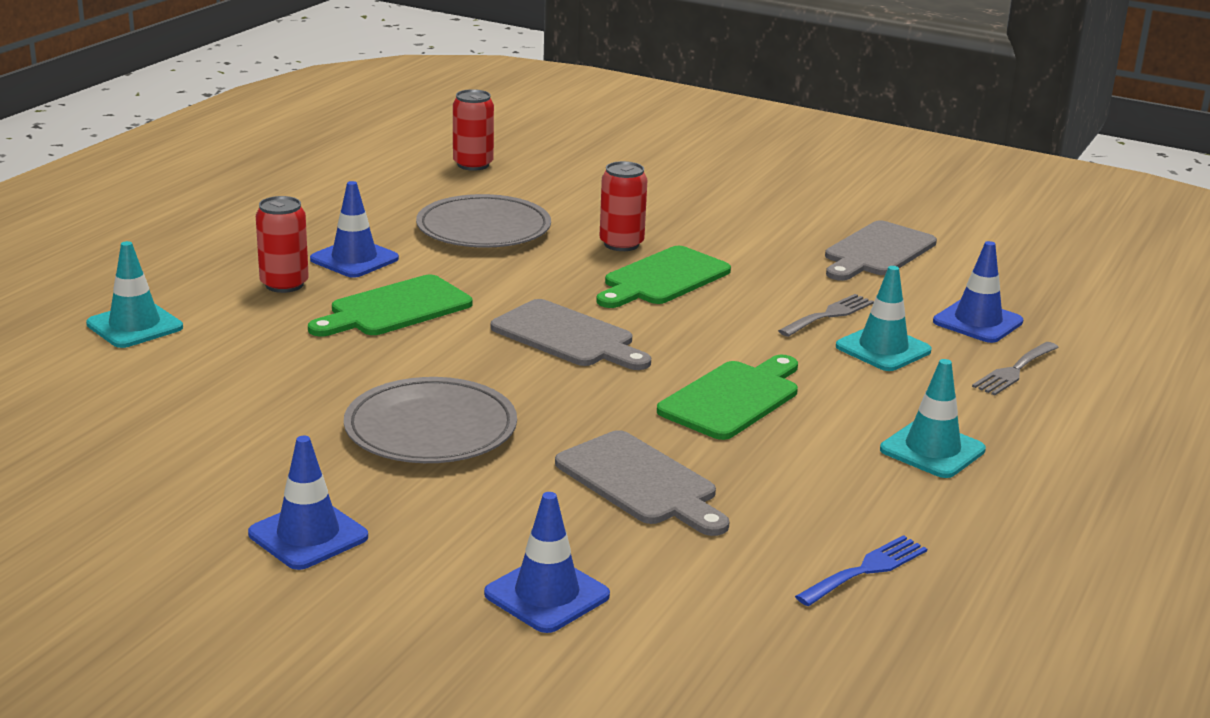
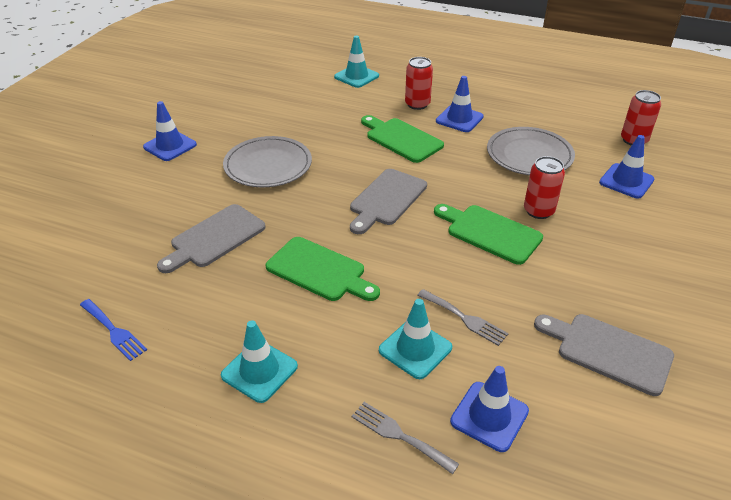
camera: 85 degrees right, 15 degrees up
(547, 595) = (111, 215): blue traffic cone -> blue traffic cone (626, 181)

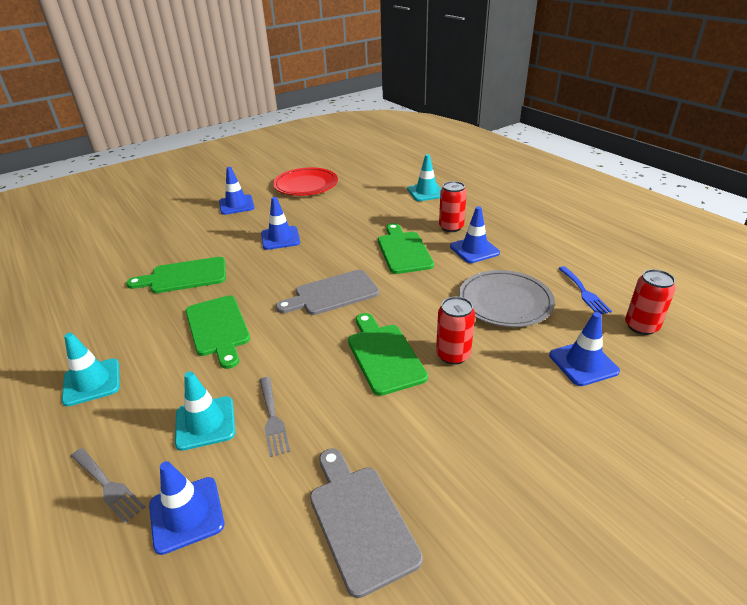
camera: 35 degrees right, 5 degrees down
(114, 331) = (56, 313): blue fork -> blue fork (584, 292)
(214, 238) = (184, 276): grey cutting board -> green cutting board
(222, 101) = (306, 185): none -> red plate
(268, 165) = (280, 238): grey plate -> blue traffic cone
(399, 435) = (108, 486): grey fork -> grey fork turned 150 degrees clockwise

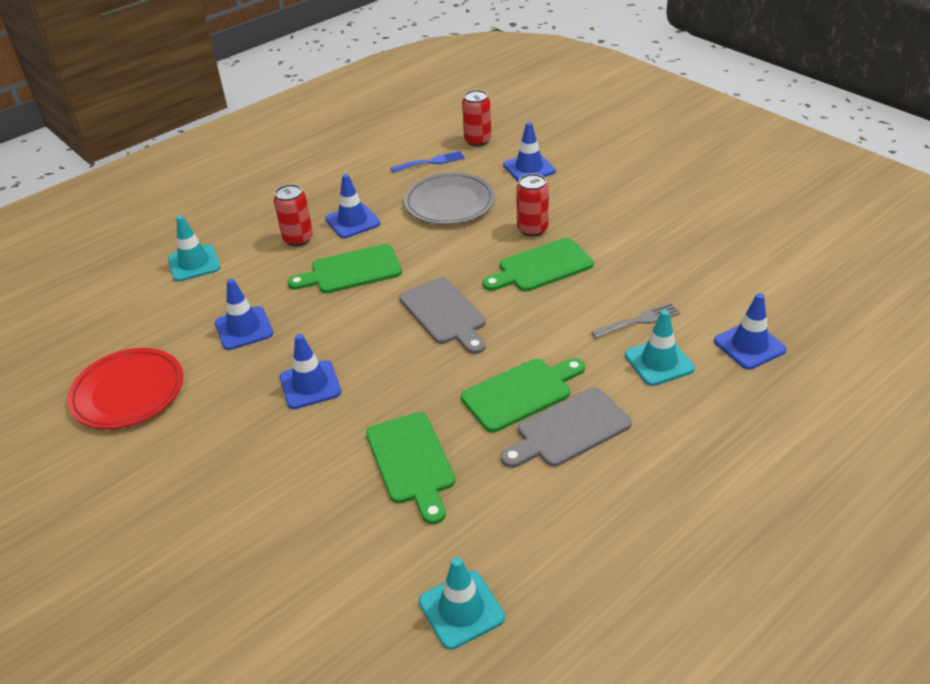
camera: 95 degrees left, 5 degrees up
(92, 382) = (634, 473): turquoise traffic cone -> turquoise traffic cone (461, 609)
(108, 486) = (747, 402): grey fork -> none
(236, 205) = (186, 466): blue traffic cone -> blue traffic cone (244, 328)
(360, 521) = (714, 260): grey cutting board -> grey cutting board (569, 430)

